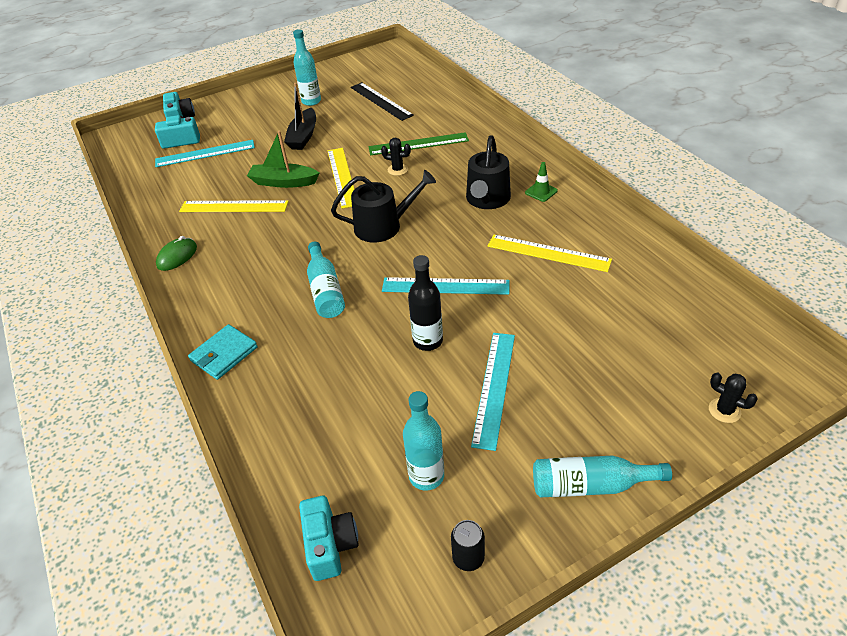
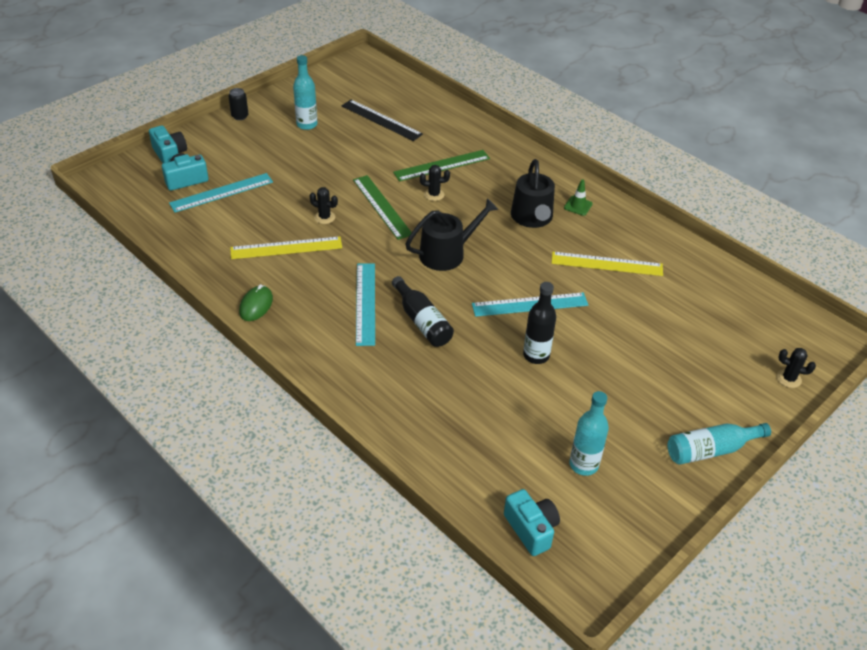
camera: 20 degrees left, 0 degrees up
(224, 354) = (357, 392): turquoise wallet -> none
(284, 182) = (324, 217): green boat -> black cactus
(303, 136) = (319, 165): black boat -> none
(325, 290) = (422, 321): turquoise bottle -> black bottle
(342, 177) = (382, 206): yellow ruler -> green ruler
(468, 558) = (641, 518): black can -> black can (240, 116)
(494, 388) = (608, 387): turquoise ruler -> turquoise ruler (365, 303)

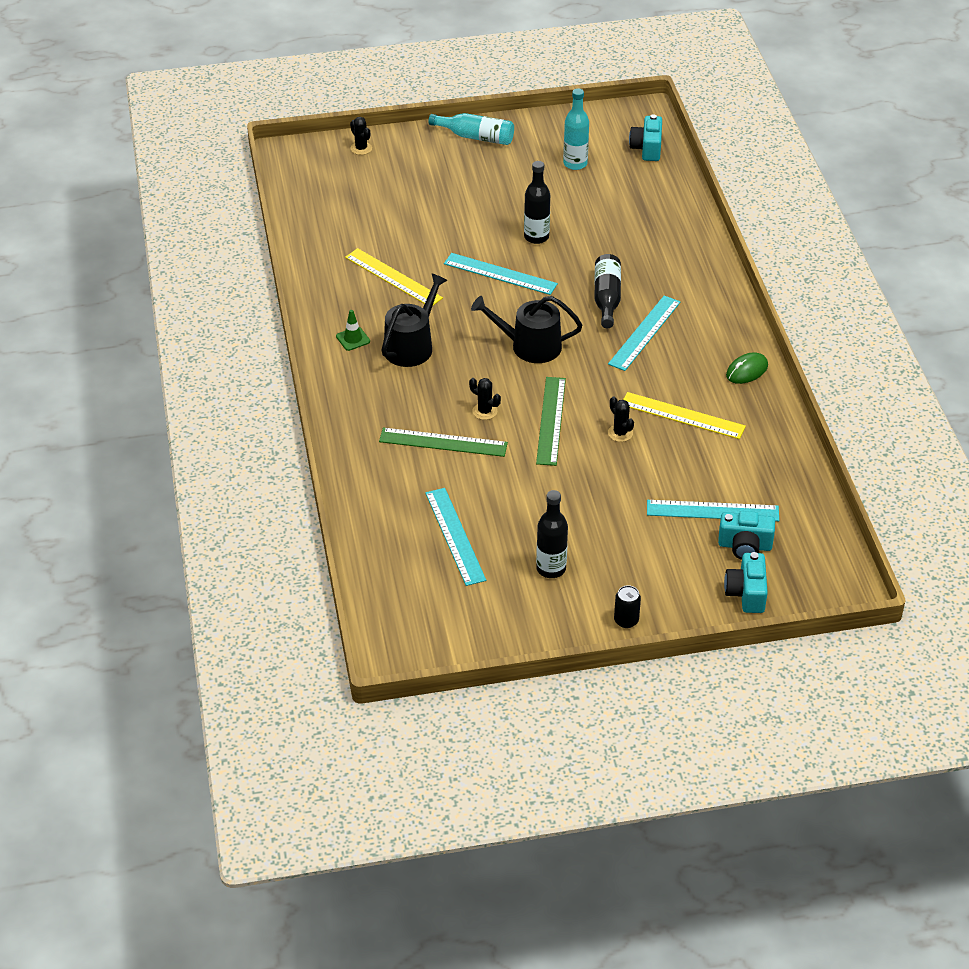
camera: 145 degrees left, 0 degrees up
(307, 124) = (551, 568): turquoise bottle -> black bottle
(381, 120) = (455, 536): black ruler -> turquoise ruler

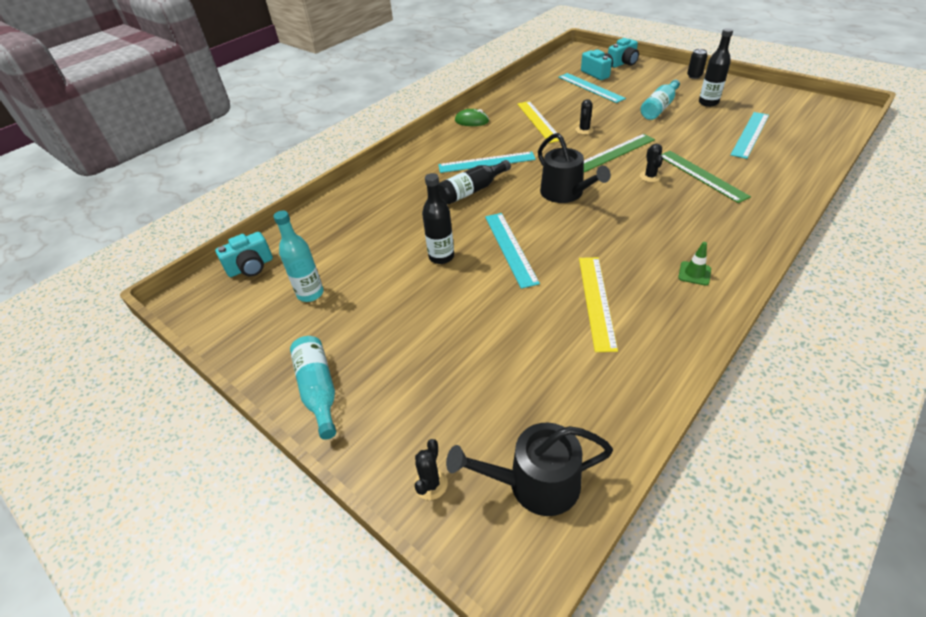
camera: 125 degrees left, 0 degrees up
(411, 346) = (650, 240): black watering can -> black watering can (535, 483)
(592, 522) = (659, 108): none -> turquoise bottle

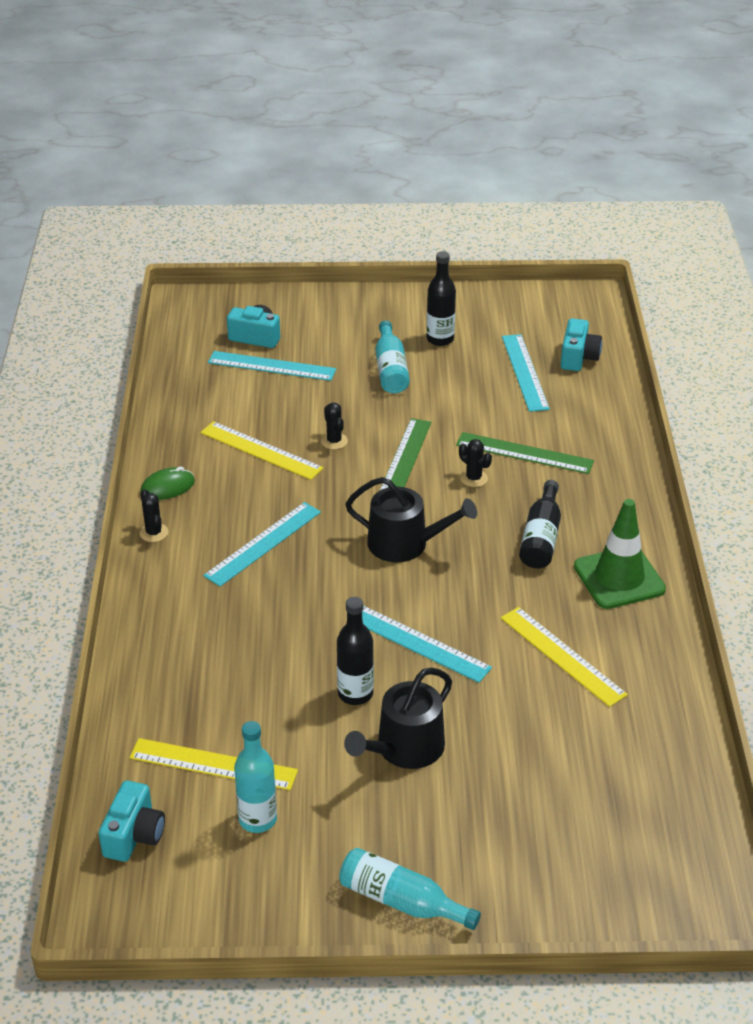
camera: 45 degrees left, 5 degrees down
(328, 253) = (213, 764): none -> yellow ruler
(431, 484) = (597, 902): black cactus -> black cactus (153, 533)
(472, 190) = (291, 592): black bottle -> black bottle (541, 537)
(535, 483) = (673, 845): black watering can -> black watering can (405, 749)
(623, 63) = (272, 305): turquoise camera -> turquoise camera (578, 357)
(694, 76) = (385, 298): black can -> none
(694, 273) = (619, 578): green traffic cone -> green traffic cone, size x2.17

